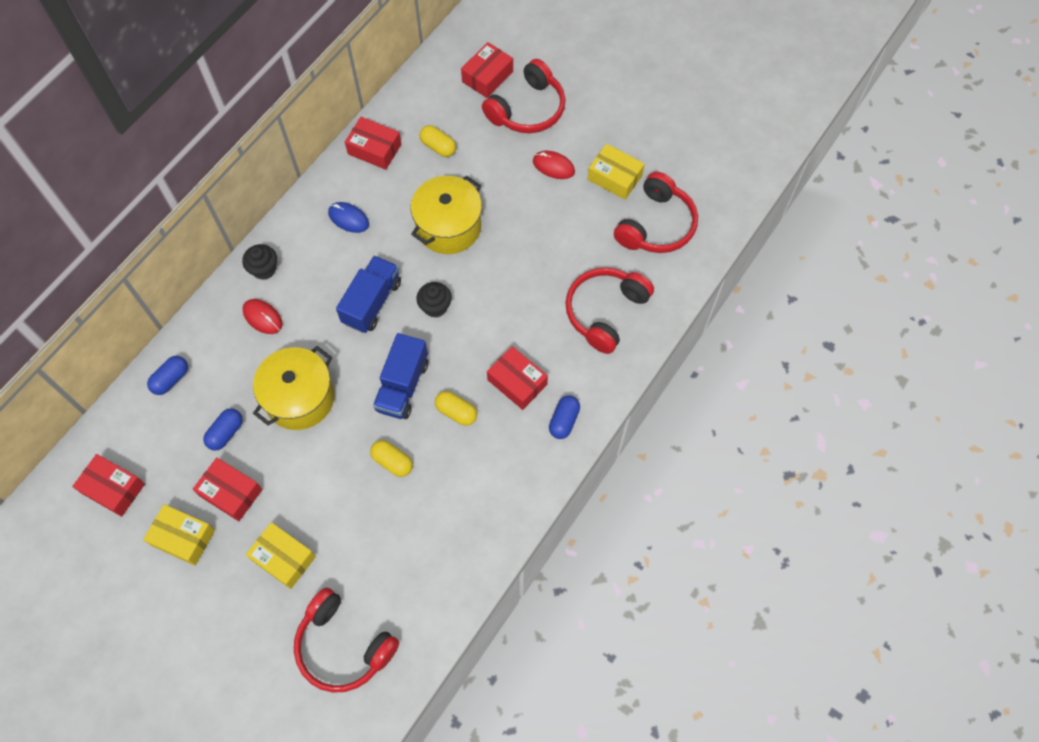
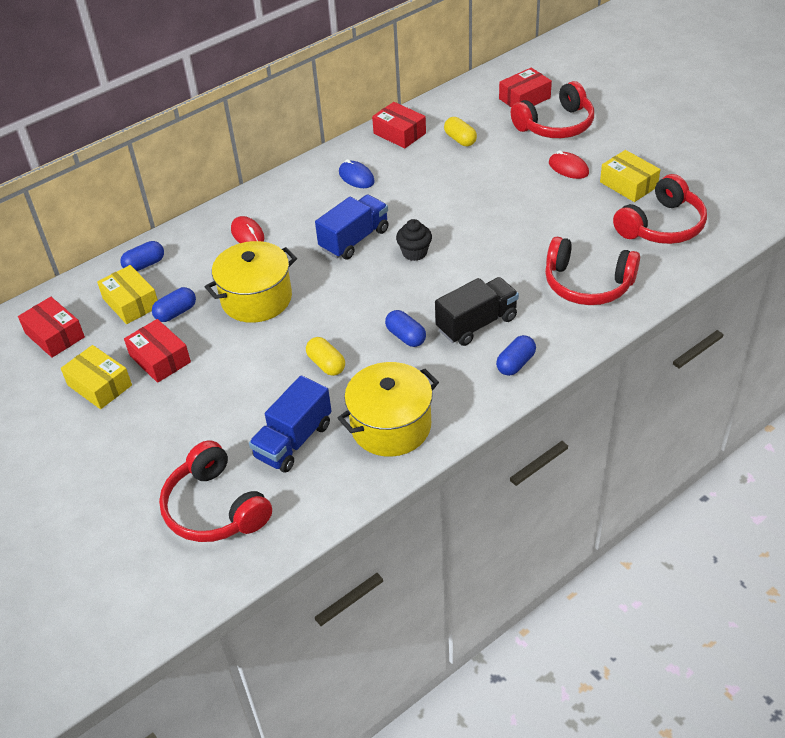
camera: 20 degrees right, 20 degrees down
(264, 269) = (264, 201): black cupcake -> none
(283, 558) = (187, 421): yellow box -> yellow box (131, 303)
(402, 386) = (359, 307): blue truck -> blue truck (293, 441)
(448, 227) = (449, 196): yellow pot -> yellow pot (391, 426)
(456, 412) = (406, 336): yellow capsule -> blue capsule
(517, 382) = (476, 324): red box -> black truck
(605, 312) = (587, 284): red headphones -> red headphones turned 120 degrees counterclockwise

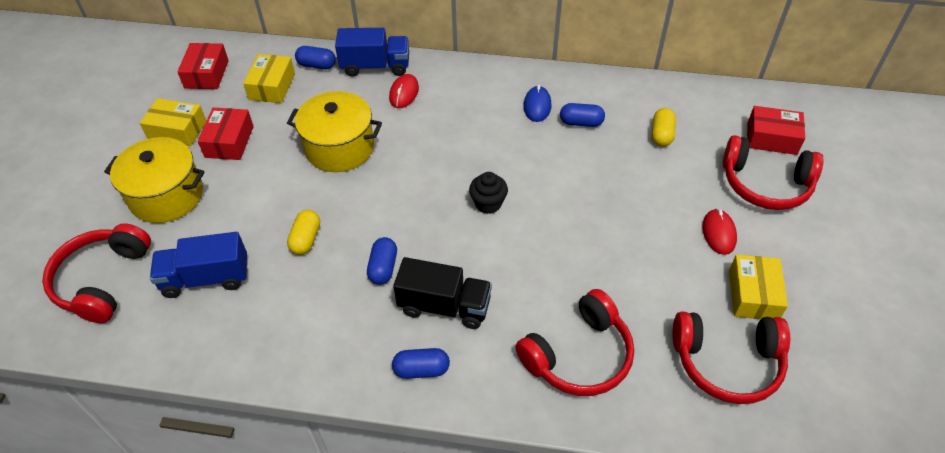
camera: 45 degrees right, 5 degrees up
(99, 385) = (177, 130): yellow box -> yellow box turned 75 degrees counterclockwise
(176, 312) = (283, 116): blue capsule -> blue capsule (581, 122)
(354, 240) = (463, 156): blue truck -> blue truck (375, 66)
(391, 426) = (271, 330): yellow pot -> yellow pot (167, 196)
(399, 133) = (621, 93): red box -> none
(587, 284) = (578, 355): red headphones -> red headphones turned 105 degrees counterclockwise

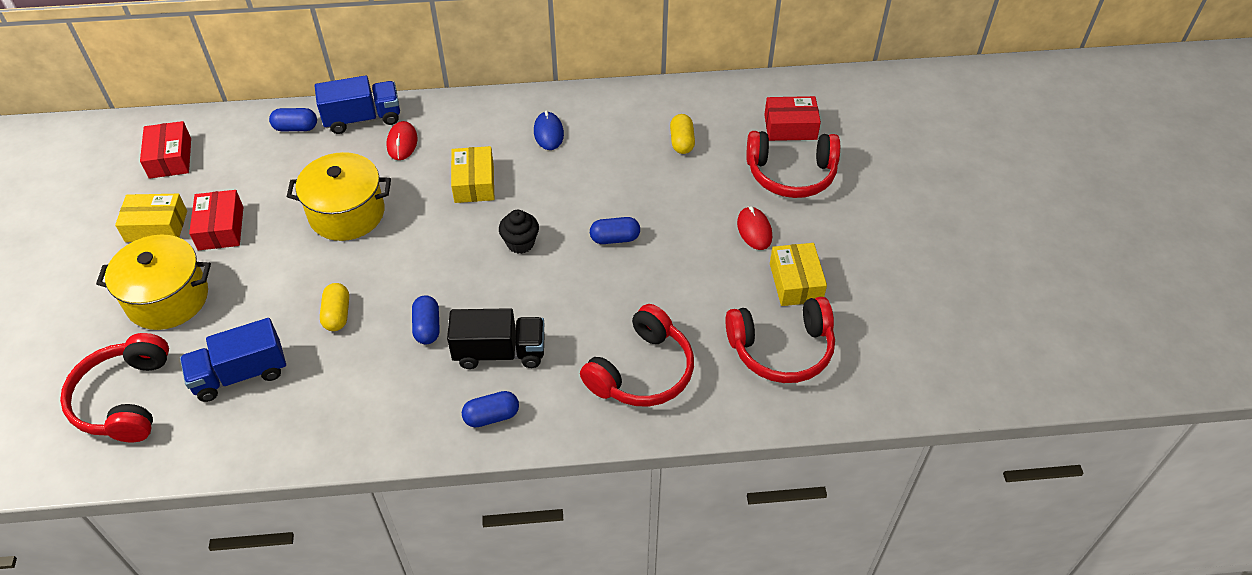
camera: 15 degrees left, 0 degrees up
(272, 86) = (251, 160): yellow box -> yellow box (474, 183)
(581, 122) = (598, 143): blue capsule -> blue capsule (615, 238)

